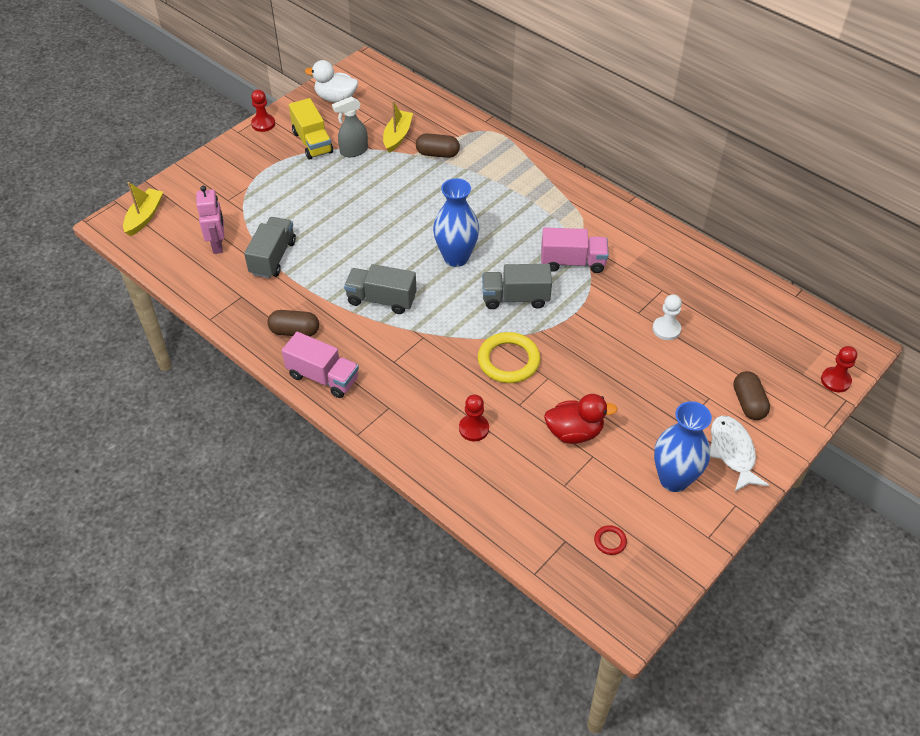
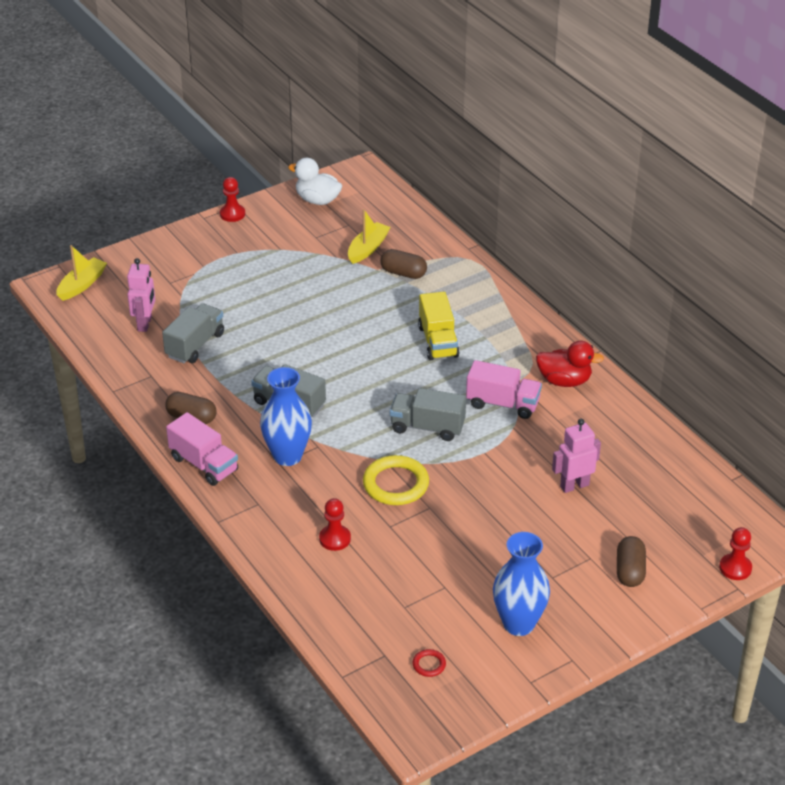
camera: 15 degrees right, 10 degrees down
(312, 142) = (276, 240): yellow truck -> yellow truck (438, 341)
(353, 151) = (316, 256): grey spray bottle -> none
(456, 257) = (381, 378): blue vase -> blue vase (287, 456)
(574, 432) = (435, 562): red duck -> red duck (564, 381)
(666, 329) = (574, 485): white pawn -> pink robot
(732, 452) = (591, 612): white fish -> none

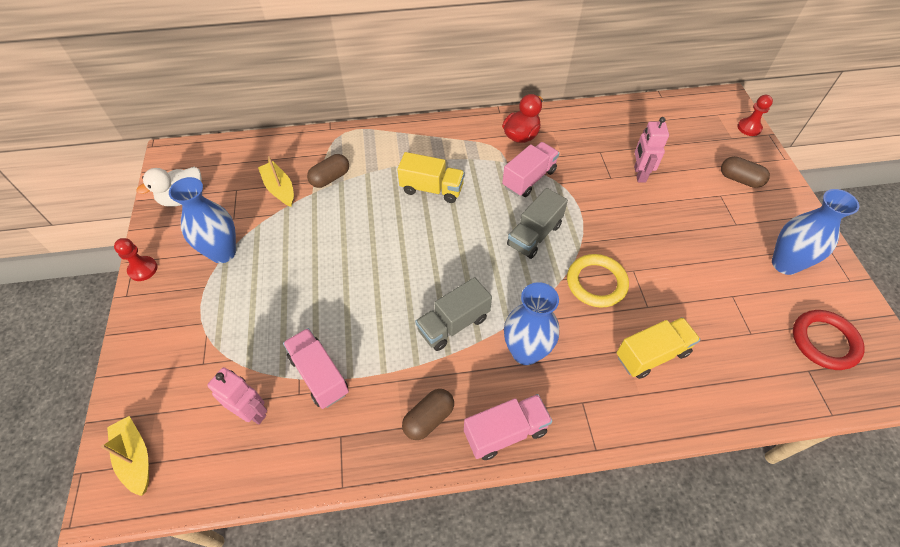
camera: 65 degrees left, 15 degrees up
(195, 345) = (319, 375): grey truck -> pink truck
(276, 247) = (223, 252): none -> blue vase
(335, 539) = (652, 354): red pawn -> yellow truck
(429, 664) = (824, 341): red ring -> red ring, size x2.19

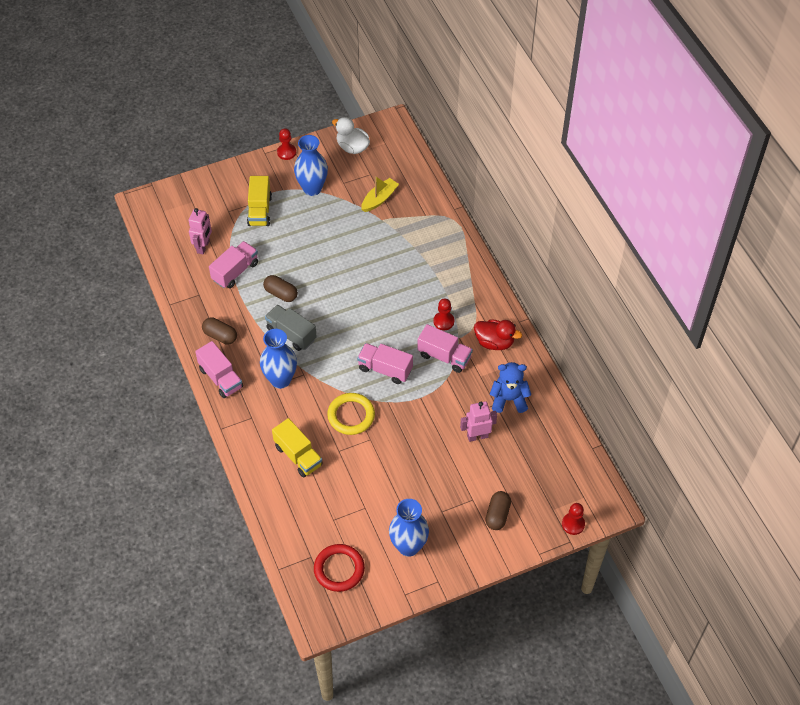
camera: 75 degrees right, 0 degrees up
(135, 458) = (165, 204): yellow boat -> none
(330, 178) = (400, 226): brown capsule -> brown capsule (281, 293)
(431, 189) = (411, 293): yellow truck -> yellow truck (260, 210)
(481, 169) = (443, 321): none -> red pawn
(534, 235) = (385, 369): grey truck -> pink truck
(596, 140) = (509, 399): none -> blue teddy bear

